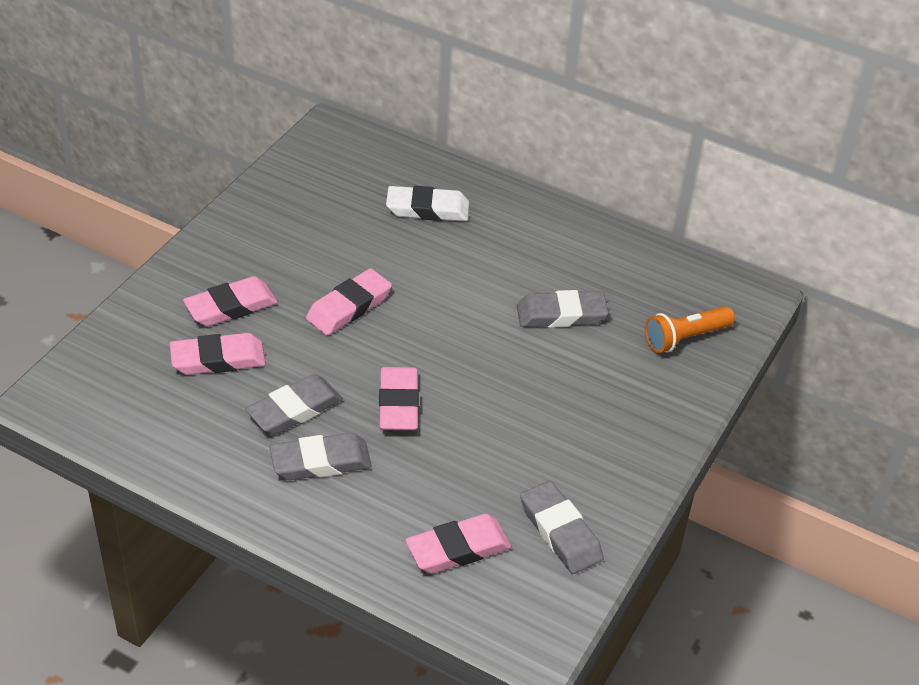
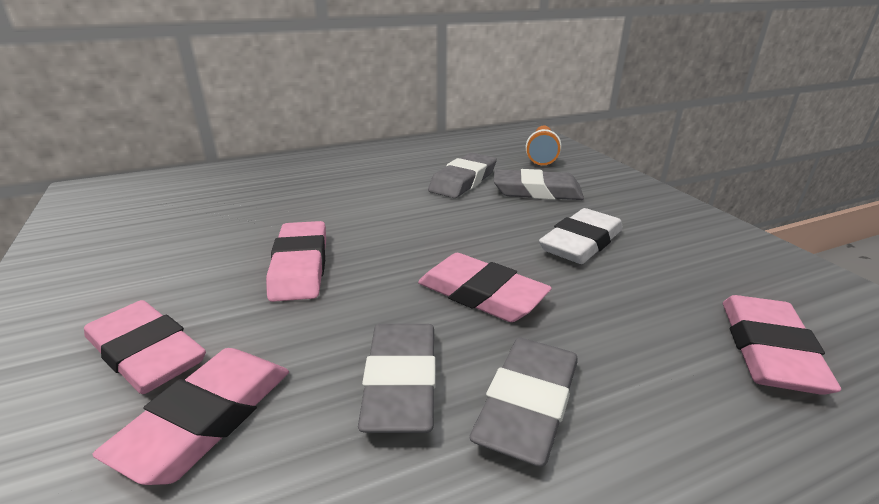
camera: 50 degrees left, 15 degrees down
(231, 306) = (146, 353): pink eraser -> pink eraser turned 60 degrees counterclockwise
(427, 209) = (262, 186): white eraser -> white eraser (581, 243)
(560, 532) = (754, 273): grey eraser -> grey eraser (537, 191)

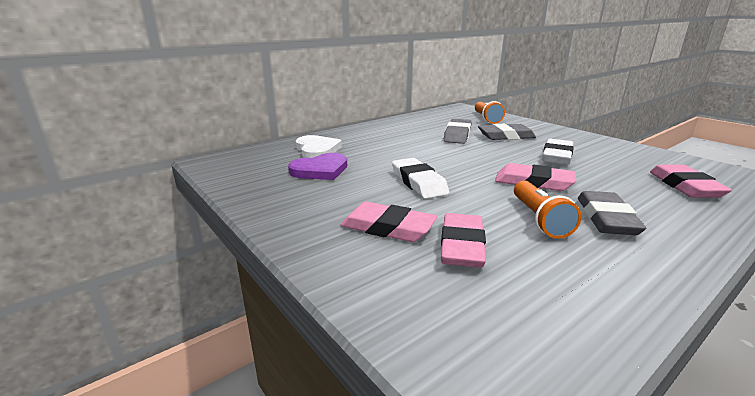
camera: 15 degrees left, 5 degrees down
(196, 223) = (320, 170): none -> purple heart
(236, 186) = (317, 150): none -> white heart
(300, 266) = (418, 182): pink eraser -> white eraser
(401, 383) = (539, 219): grey eraser -> orange flashlight

